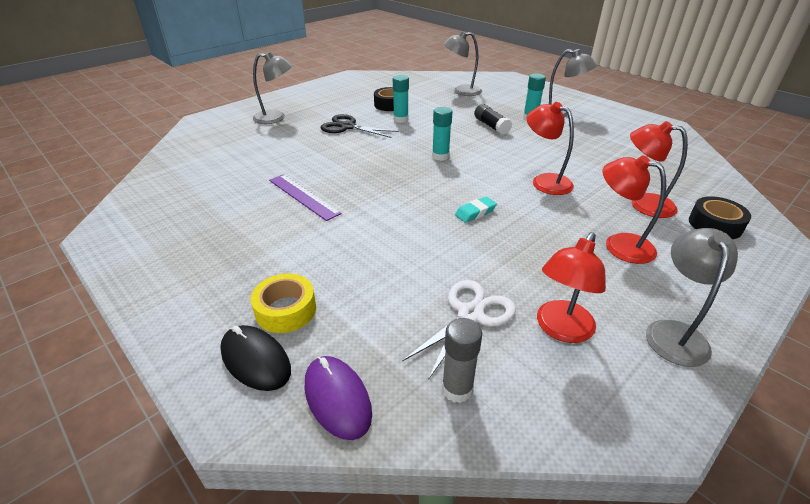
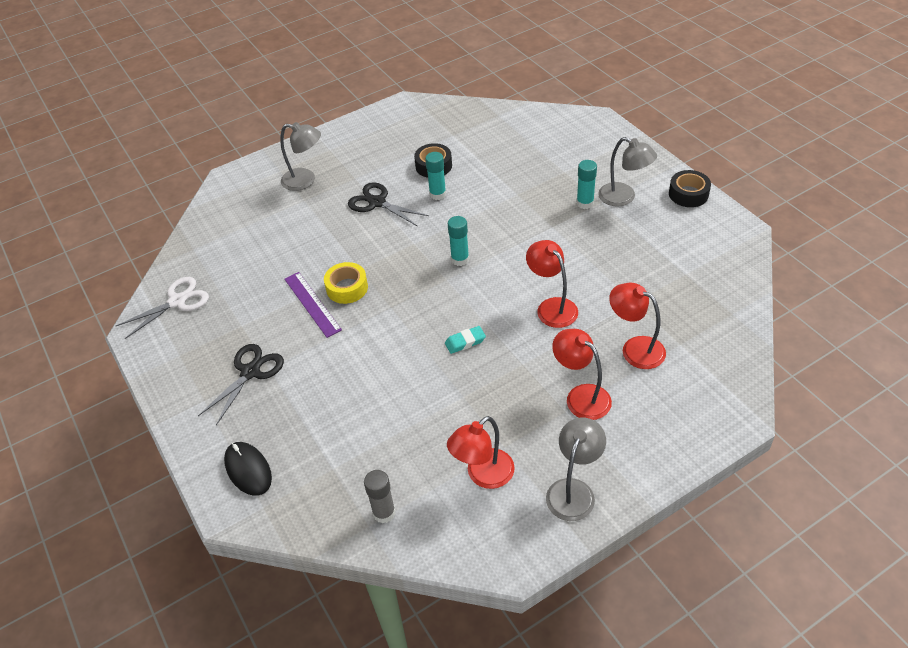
camera: 15 degrees right, 10 degrees up
(243, 258) = (250, 372): none -> black scissors
(286, 310) = (276, 429): yellow tape -> yellow tape (347, 288)
(337, 398) = (299, 507): purple mouse -> none
(461, 91) = (525, 146): grey lamp -> none
(470, 314) = (417, 452): white scissors -> white scissors (177, 301)
(491, 126) = (534, 214): black glue stick -> none
(715, 225) = (690, 383): black tape -> black tape (688, 194)

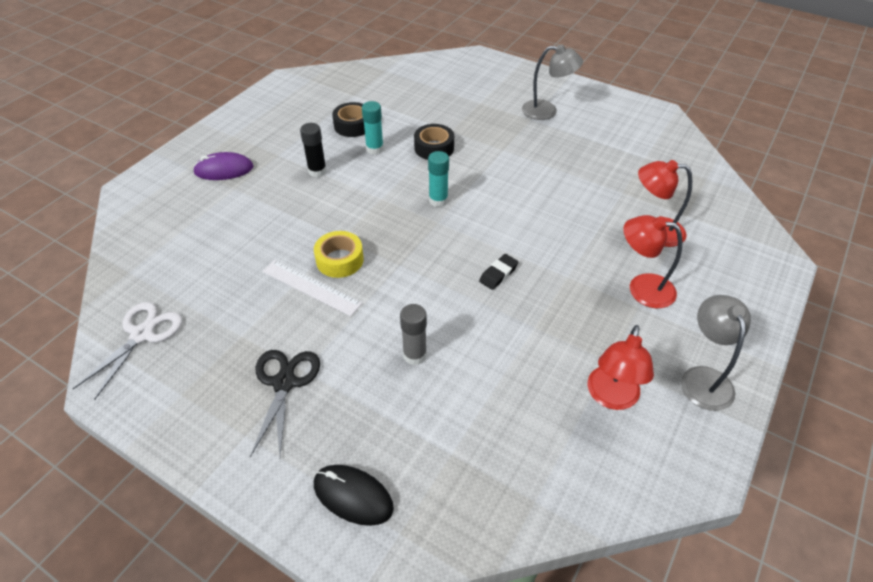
camera: 30 degrees left, 0 degrees up
(305, 180) = (224, 170): grey lamp -> purple mouse
(312, 304) = (311, 287): purple ruler -> white ruler
(377, 202) = (317, 171): black scissors -> black glue stick
(384, 513) = (541, 479): grey glue stick -> grey glue stick (414, 355)
(465, 342) = (498, 274): turquoise eraser -> black eraser
(552, 307) = (555, 217): red lamp -> none
(585, 203) = (517, 123): turquoise glue stick -> none
(688, 194) = (597, 96): black tape -> black tape (434, 148)

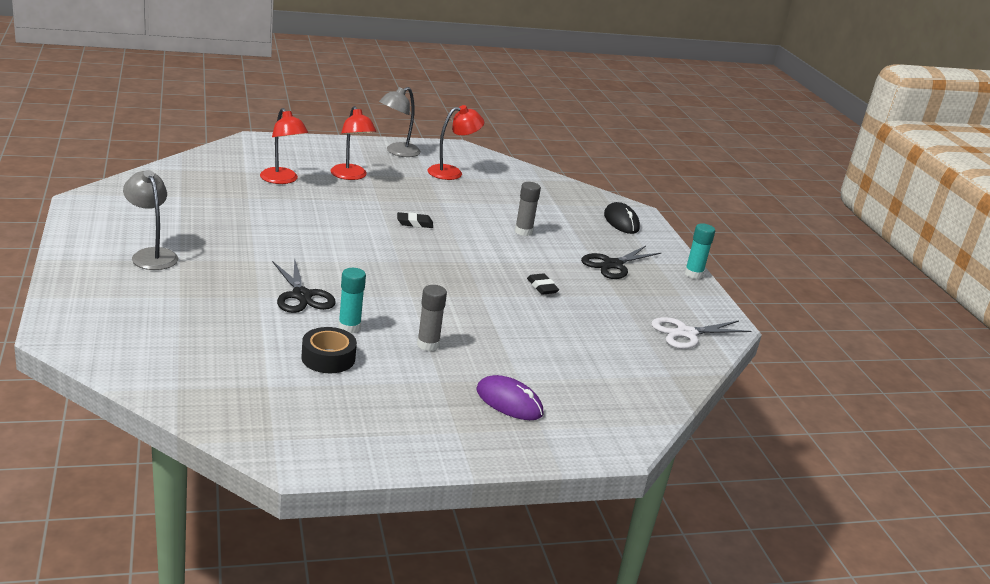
camera: 140 degrees left, 20 degrees down
(311, 287) = (542, 287): white ruler -> black eraser
(317, 171) = (428, 344): black glue stick -> grey glue stick
(340, 260) = (502, 286): yellow tape -> none
(434, 148) = (302, 296): black tape -> black scissors
(438, 200) = (373, 269): turquoise glue stick -> turquoise glue stick (693, 274)

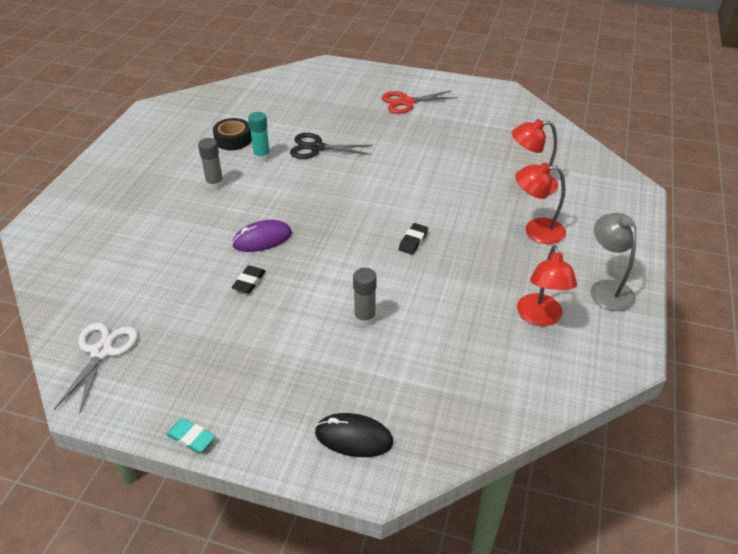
camera: 125 degrees right, 15 degrees up
(151, 255) = (406, 102): grey lamp -> red scissors
(509, 402) = (122, 197): purple mouse -> purple mouse (262, 239)
(542, 287) = (249, 282): black eraser -> black eraser turned 75 degrees counterclockwise
(613, 265) = (256, 363): black scissors -> none
(693, 274) = (191, 438): turquoise glue stick -> turquoise eraser

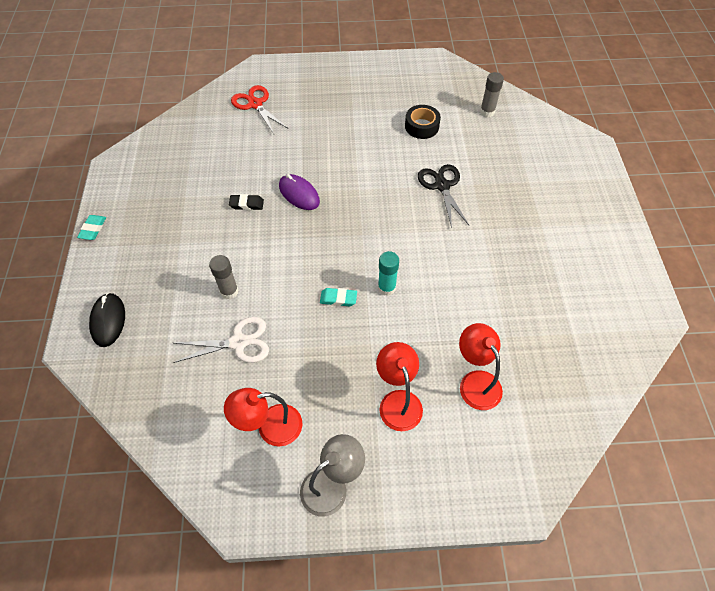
camera: 70 degrees right, 15 degrees up
(102, 351) = (155, 154): white scissors -> white scissors (238, 342)
(215, 184) = (354, 139): grey glue stick -> grey glue stick (487, 112)
(262, 157) = (407, 154): turquoise glue stick -> turquoise glue stick (386, 288)
(406, 102) = (565, 231): red scissors -> red scissors (255, 104)
(413, 241) = (338, 299): black eraser -> turquoise eraser

